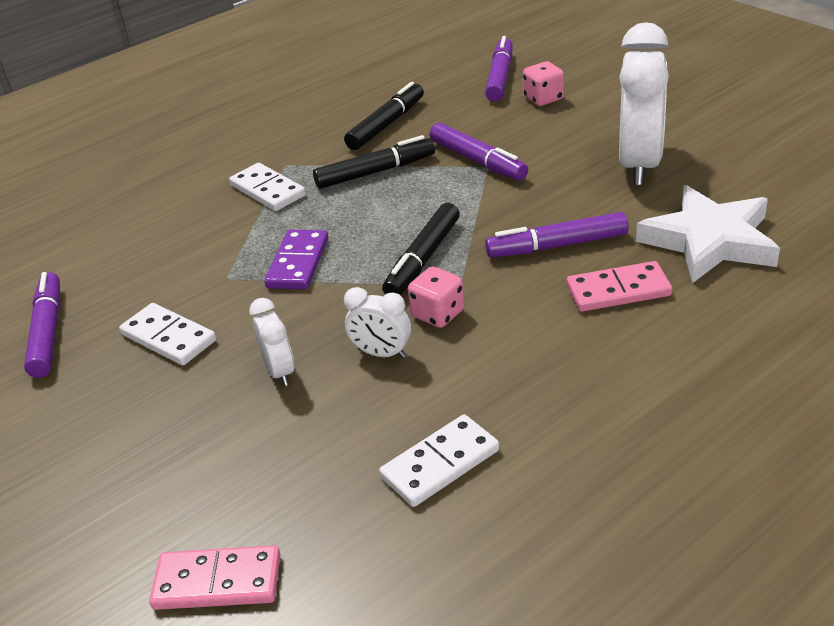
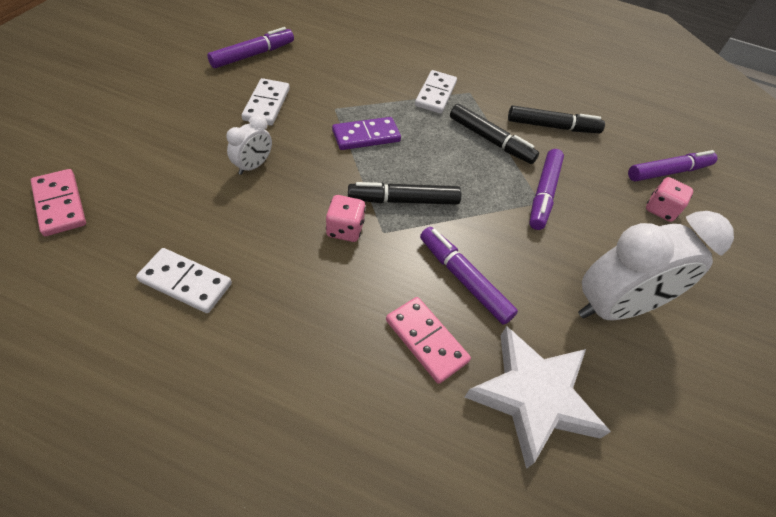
camera: 50 degrees right, 15 degrees up
(382, 353) = (289, 212): white clock -> none

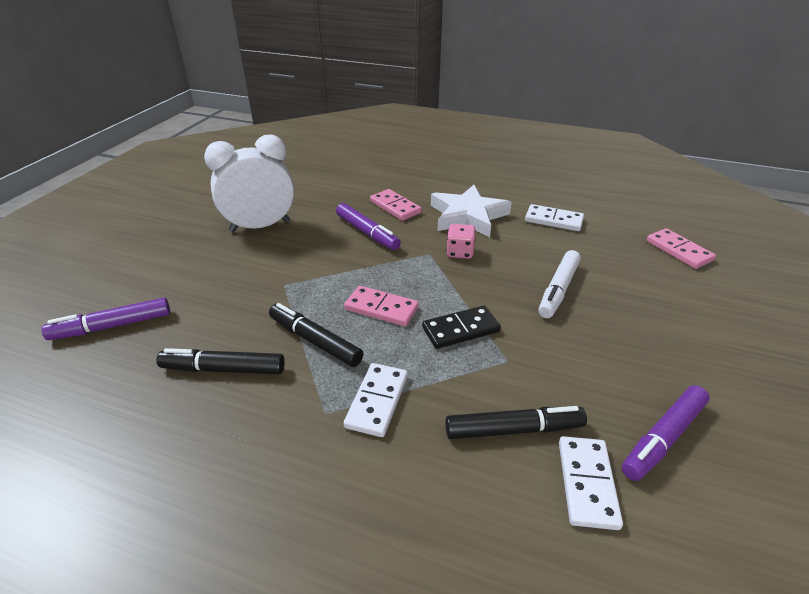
camera: 175 degrees left, 15 degrees down
(253, 166) = (558, 289): white clock -> white marker
(266, 104) = (588, 355): white domino -> white domino (587, 483)
(366, 136) = (460, 329): purple domino -> black domino
(404, 200) = (413, 275): black marker -> black marker (513, 429)
(437, 164) = (381, 308): none -> pink domino
(533, 396) = (335, 193): white star -> white star (468, 216)
(543, 193) = (276, 292): purple marker -> none
(660, 209) = (161, 288): pink dice -> none

